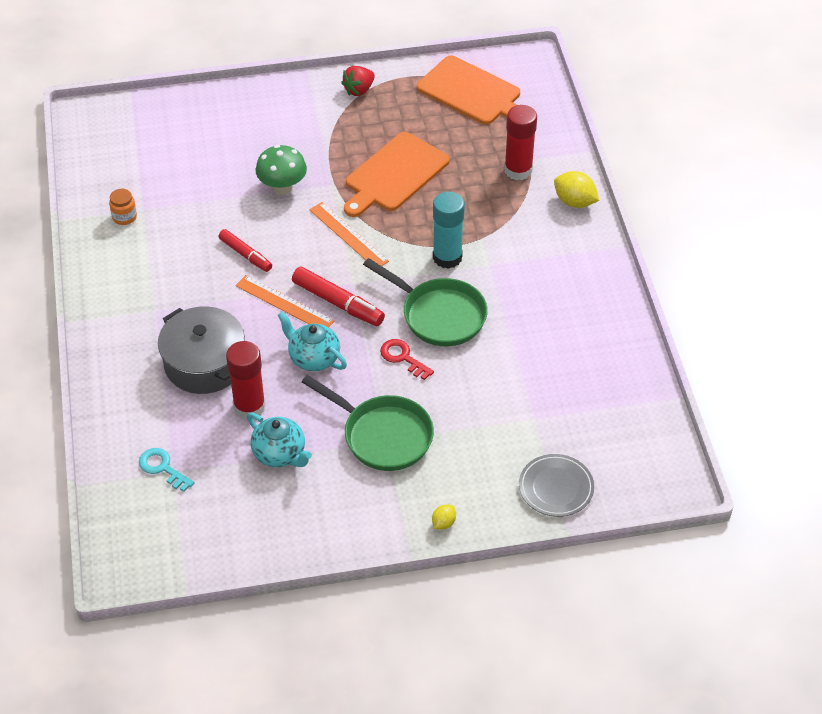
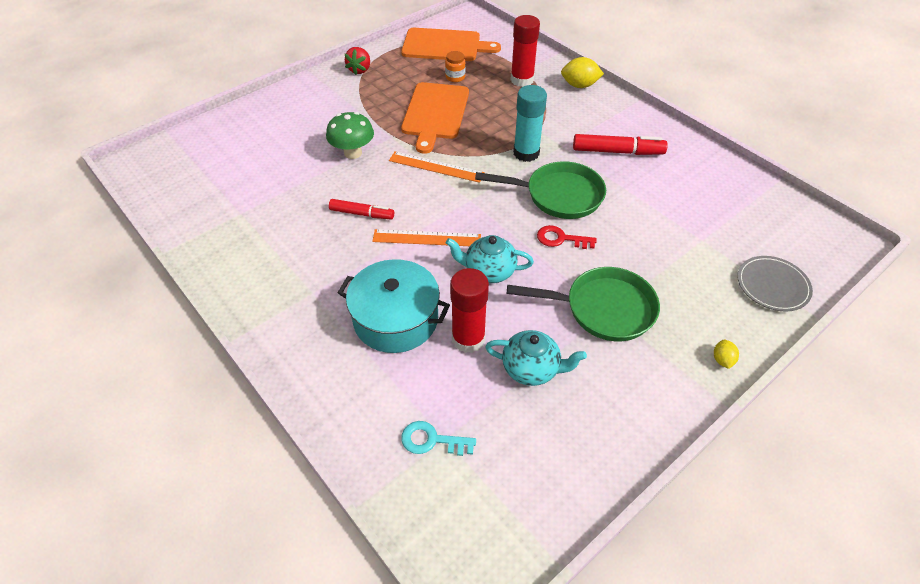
camera: 30 degrees left, 0 degrees up
(124, 217) = (226, 226): orange jar -> orange jar (455, 77)
(204, 363) = (396, 319): grey pot -> turquoise pot
(338, 303) = (471, 219): red marker -> red marker (617, 151)

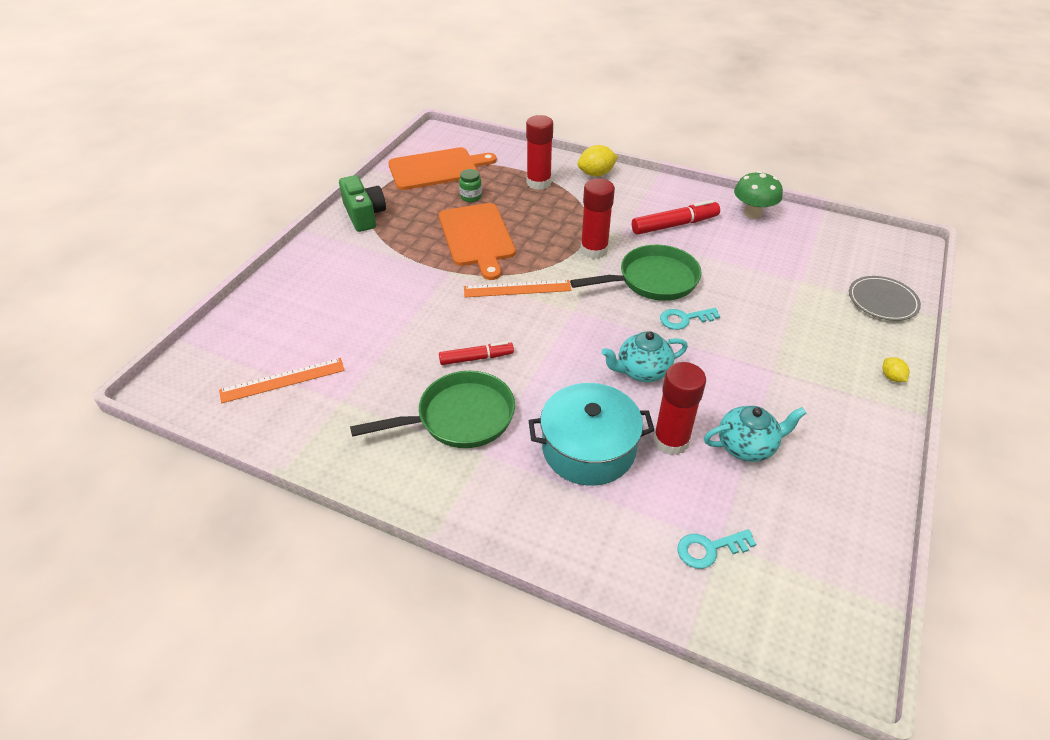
camera: 25 degrees left, 5 degrees down
(353, 153) = (420, 300): green mushroom -> green mushroom (752, 213)
(360, 70) = (364, 215): red strawberry -> green camera
(426, 238) = (560, 360): orange ruler -> orange ruler (282, 380)
(455, 77) = (471, 197): orange jar -> green jar
(526, 153) = (594, 250): turquoise glue stick -> red glue stick
(561, 239) = (684, 319): red key -> turquoise key
(603, 309) = (767, 369): green pan -> green pan (459, 418)

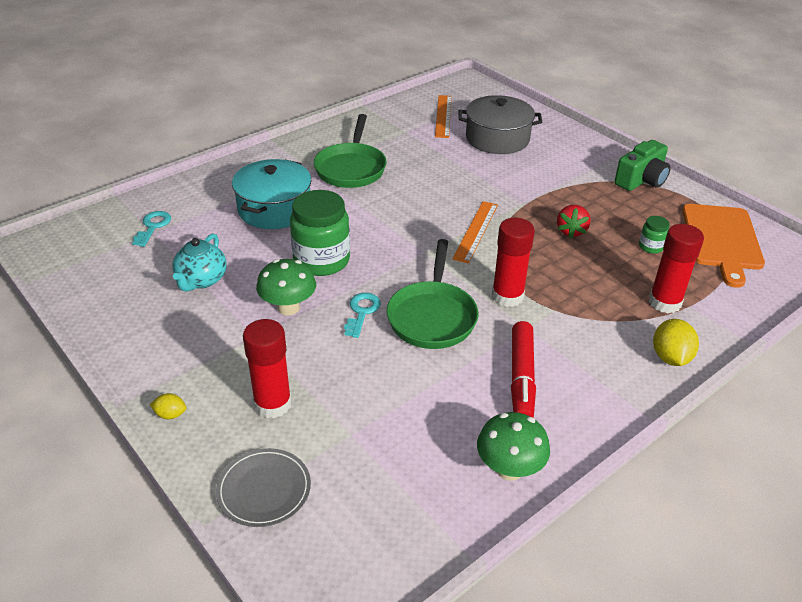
camera: 115 degrees right, 5 degrees down
(324, 320) = (497, 138): none -> grey pot
(364, 215) = (641, 180): green camera -> green camera turned 45 degrees counterclockwise
(476, 358) = (404, 189): red marker -> none
(477, 237) = (571, 231): orange cutting board -> red strawberry
(642, 371) = (321, 260): turquoise teapot -> green jar
(671, 441) = (243, 246): red glue stick -> red glue stick (273, 404)
(721, 365) = (288, 307): none -> green mushroom

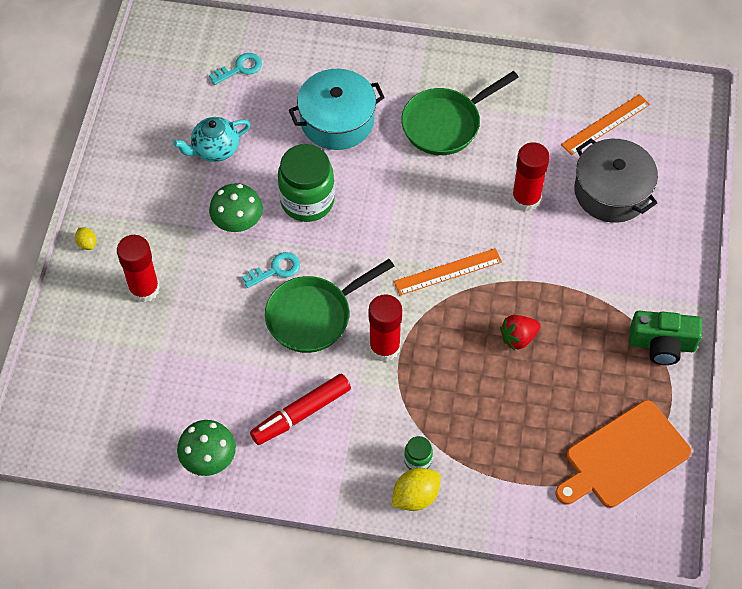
camera: 50 degrees right, 20 degrees up
(264, 490) = (77, 340): grey plate -> none
(651, 247) = (555, 408): green jar -> green jar (418, 460)
(665, 302) = (483, 458): red glue stick -> red glue stick (526, 199)

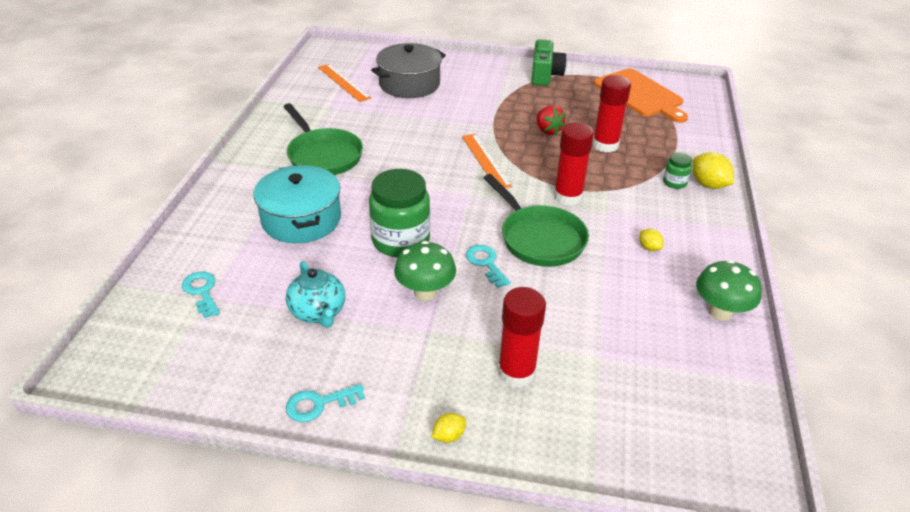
camera: 90 degrees left, 20 degrees down
(121, 162) = (319, 404): none -> turquoise key
(301, 413) = (649, 248): red marker -> yellow lemon
(526, 199) = (412, 120): red glue stick -> red glue stick (605, 145)

